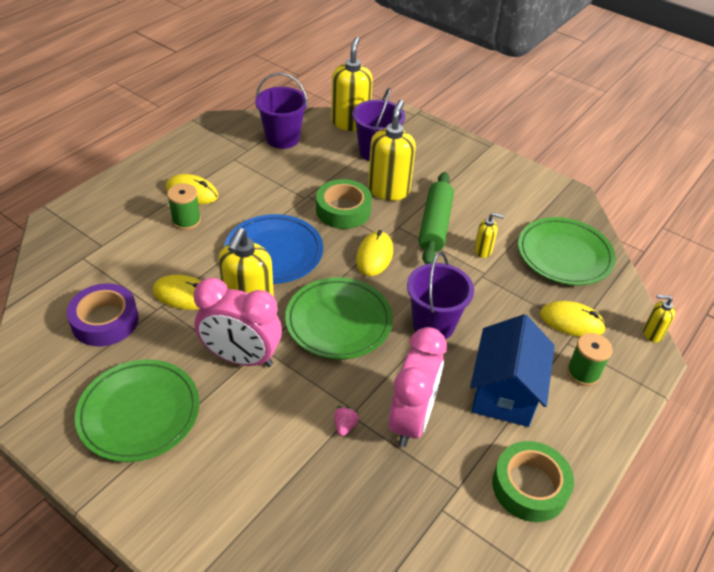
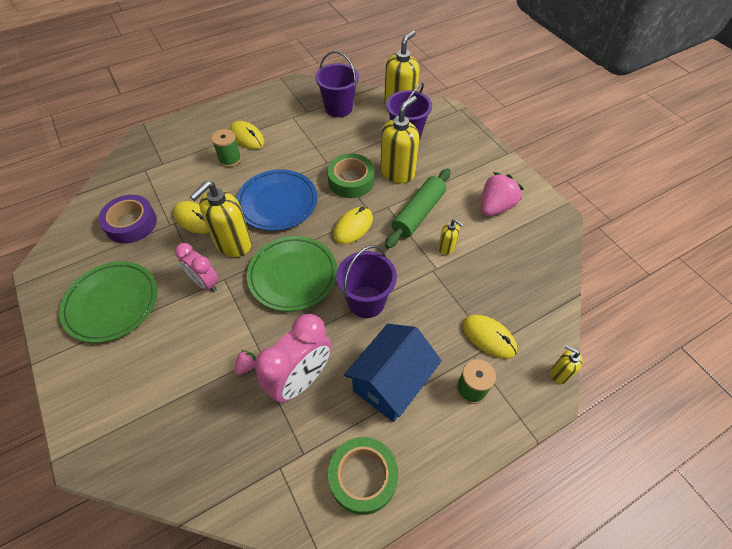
camera: 25 degrees right, 10 degrees up
(241, 357) = (205, 282): pink clock -> pink clock, size x0.63
(507, 200) = (495, 207): none -> pink strawberry
(564, 255) = (518, 272): green plate -> none

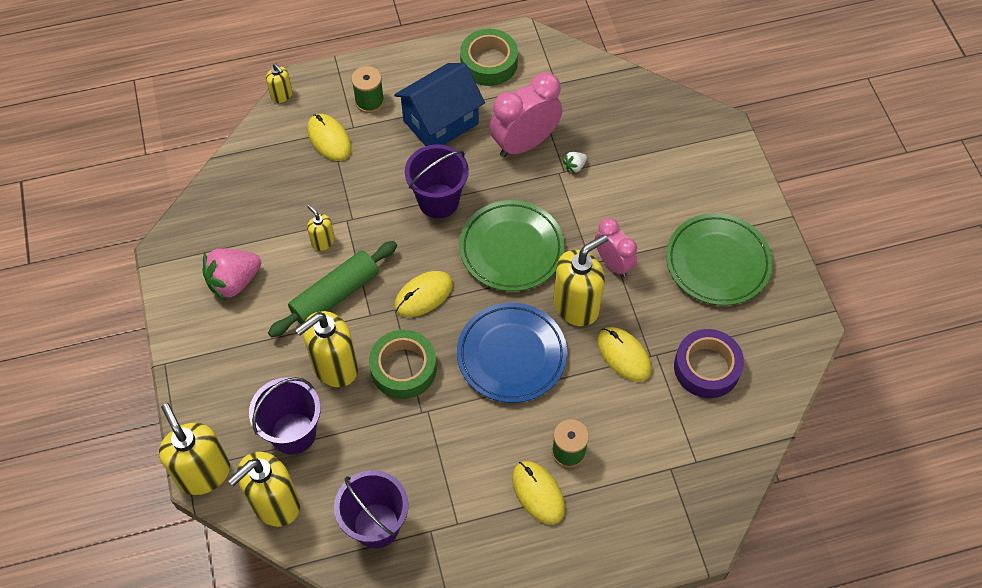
camera: 165 degrees left, 5 degrees up
(247, 366) = (574, 166): pink strawberry -> white strawberry
(447, 111) = (203, 473): none -> yellow soap dispenser

